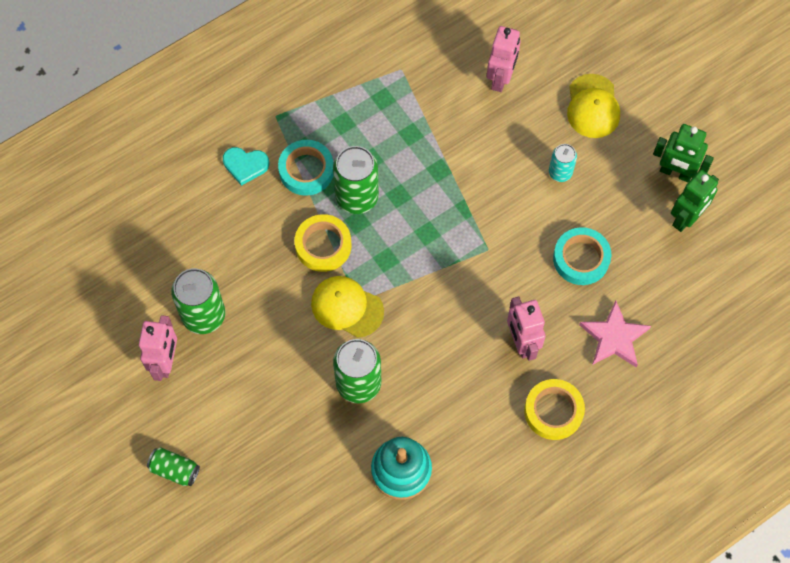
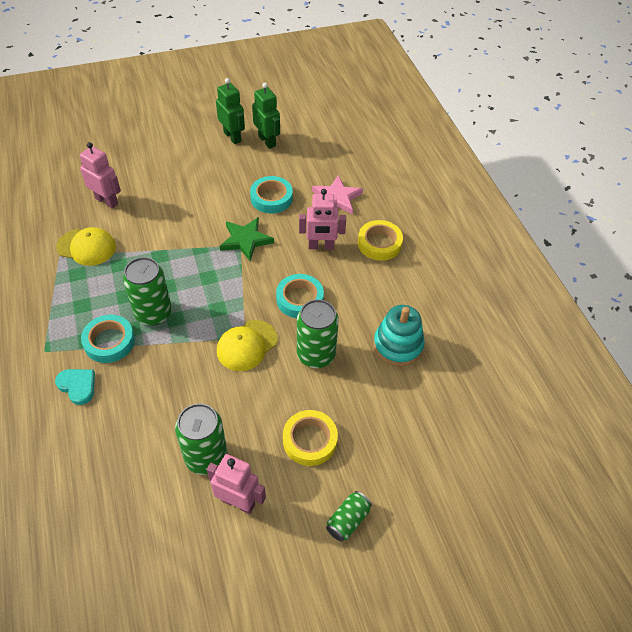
camera: 75 degrees left, 15 degrees down
(245, 165) = (78, 386): turquoise heart -> turquoise heart turned 75 degrees counterclockwise
(323, 245) = (184, 347): yellow tape -> yellow tape (310, 440)
(430, 342) = (299, 299): none -> turquoise tape
(498, 253) = (245, 240): none -> green star
(560, 172) = (200, 190): turquoise can -> none
(593, 106) = (160, 161): yellow cap -> yellow cap (86, 247)
(675, 173) = (232, 137): green robot -> green robot turned 75 degrees counterclockwise

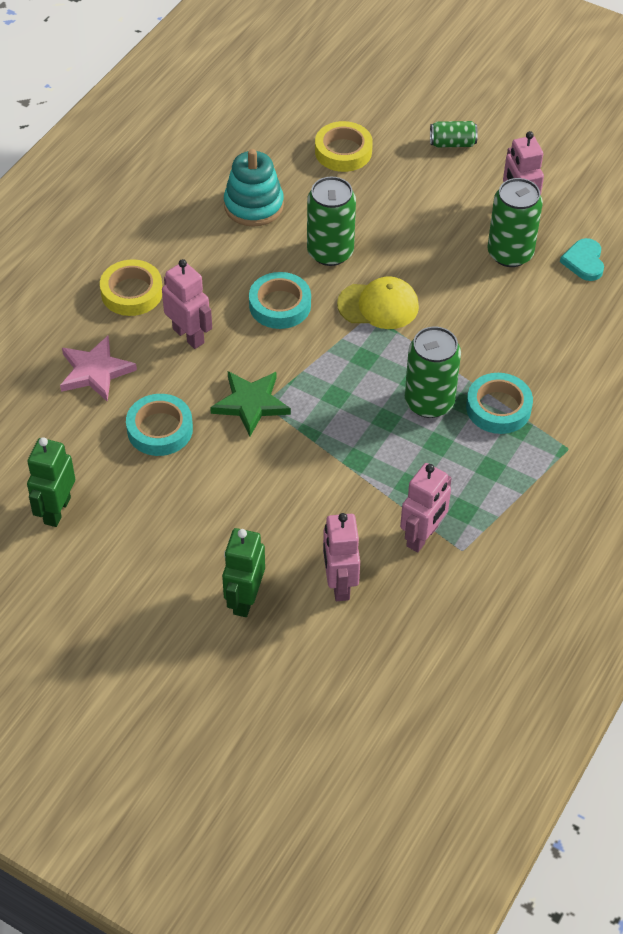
camera: 130 degrees left, 0 degrees up
(78, 386) = (564, 389): turquoise heart -> turquoise heart (584, 262)
(86, 247) = (422, 536): yellow cap -> pink robot
(232, 137) = (85, 554): green robot -> green robot (244, 599)
(310, 440) = (417, 203): yellow tape -> yellow tape (343, 151)

